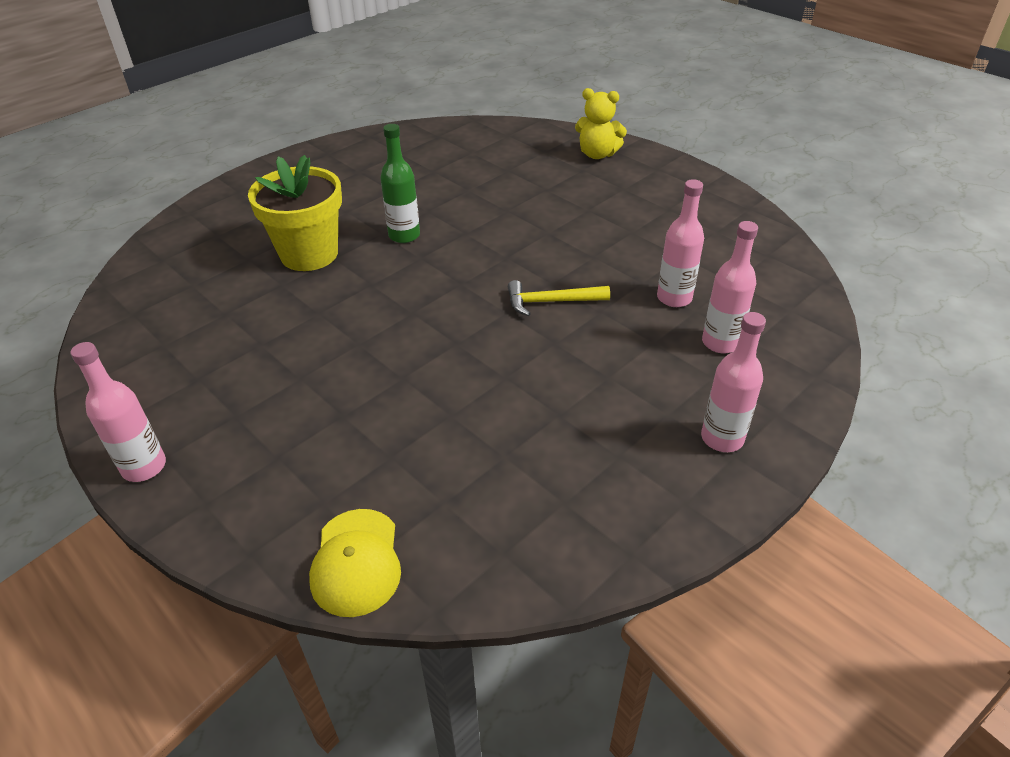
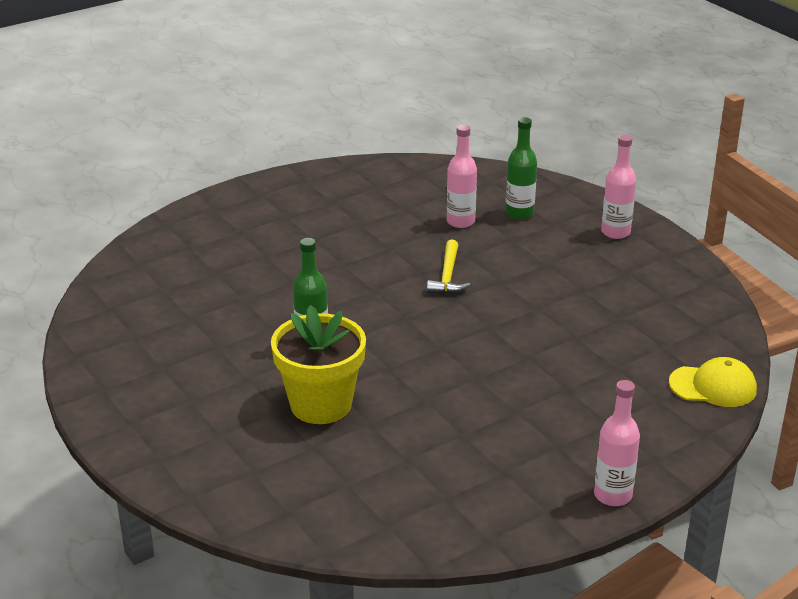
camera: 80 degrees left, 10 degrees down
(597, 154) = (214, 219): yellow teddy bear -> none
(720, 343) = (519, 214): pink bottle -> green bottle

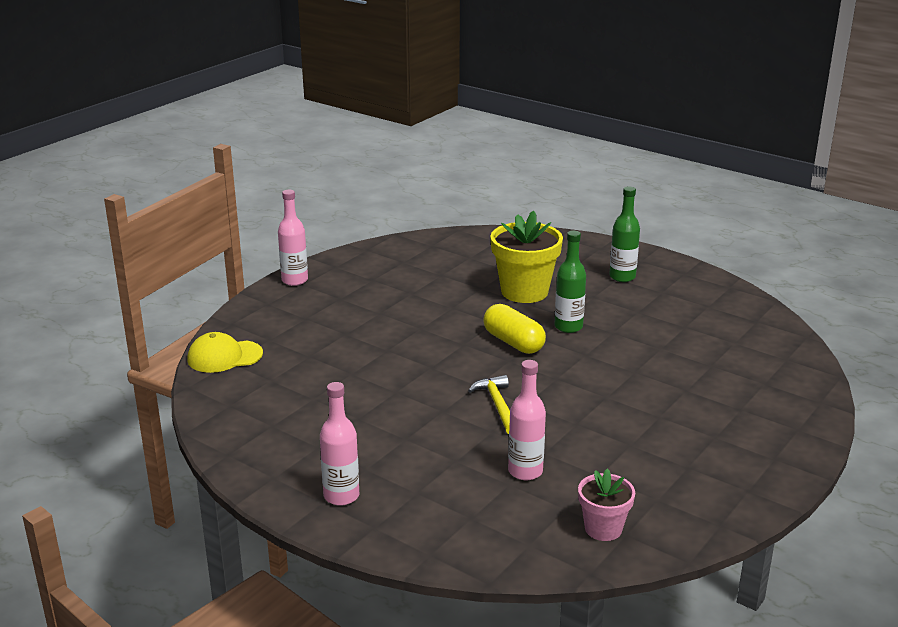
camera: 160 degrees right, 5 degrees down
(386, 337) = (513, 342): none -> yellow capsule
(431, 179) = (603, 528): none -> pink flower pot
(519, 214) = (464, 498): green bottle -> green bottle (622, 277)

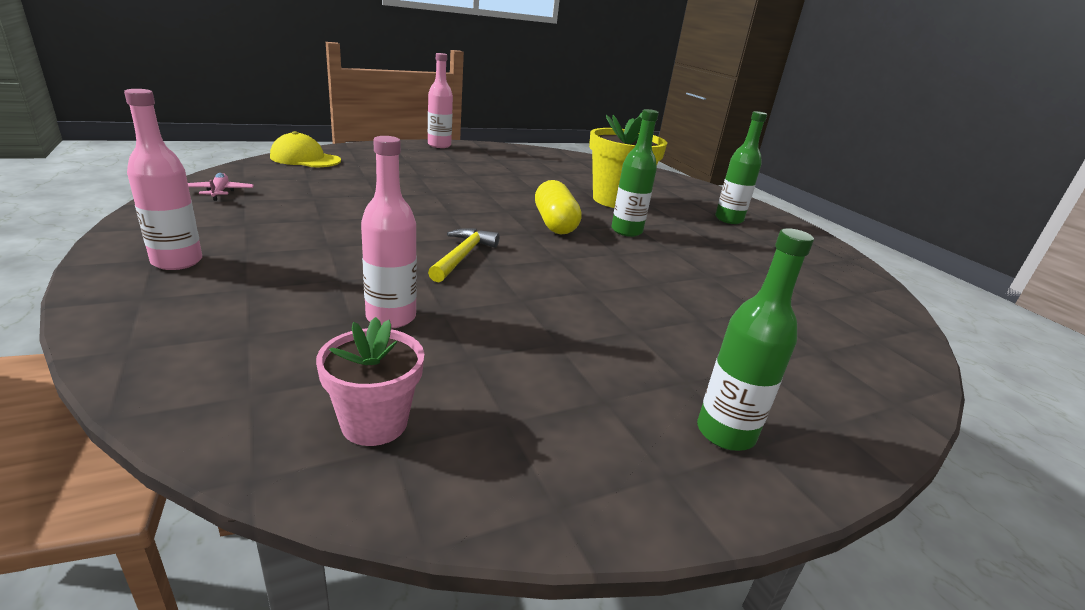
camera: 25 degrees right, 0 degrees up
(241, 427) = (220, 192): none -> pink plane
(755, 458) = (725, 433): none -> green bottle

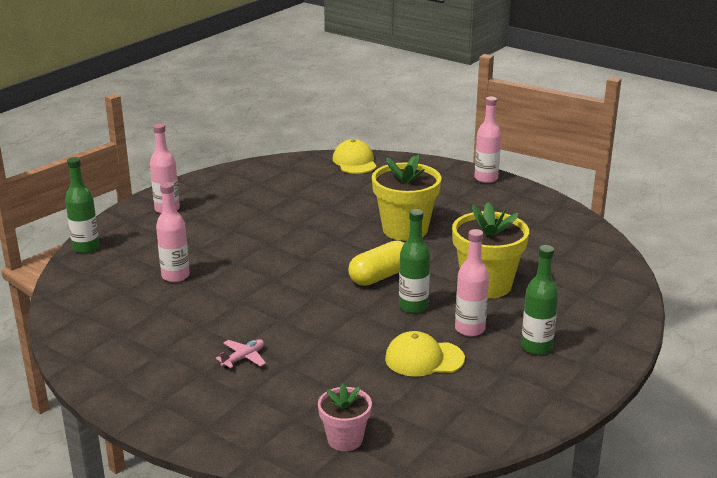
camera: 65 degrees right, 0 degrees up
(220, 192) = (258, 173): pink plane -> pink plane (243, 358)
(374, 423) = (92, 305): pink flower pot -> pink flower pot (345, 439)
(462, 256) = (273, 266): yellow hammer -> none
(479, 189) = (405, 229): none -> yellow flower pot
(685, 227) = (470, 329): none -> pink bottle
(725, 257) = (424, 359): none -> yellow cap
(725, 433) = (162, 392): green bottle -> green bottle (86, 248)

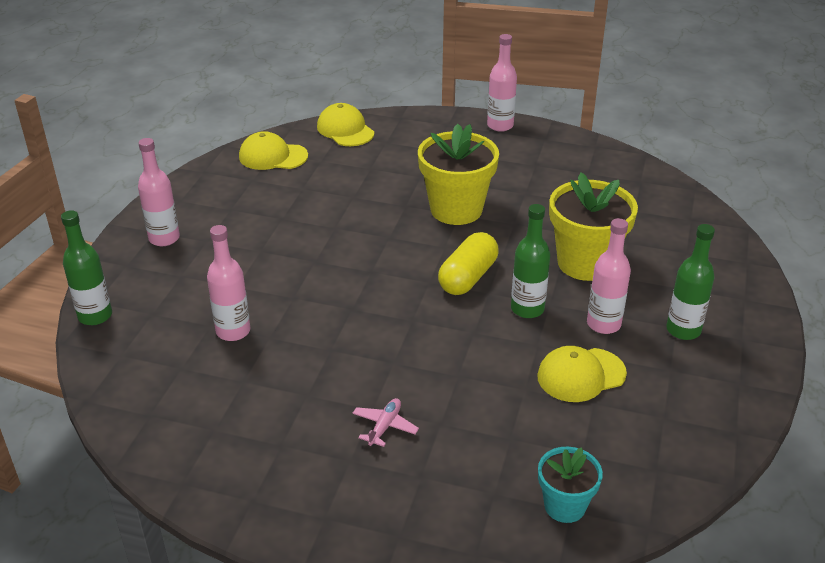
camera: 20 degrees left, 10 degrees up
(285, 170) = (273, 156): none -> yellow cap
(345, 439) = (565, 506): pink flower pot -> turquoise flower pot

